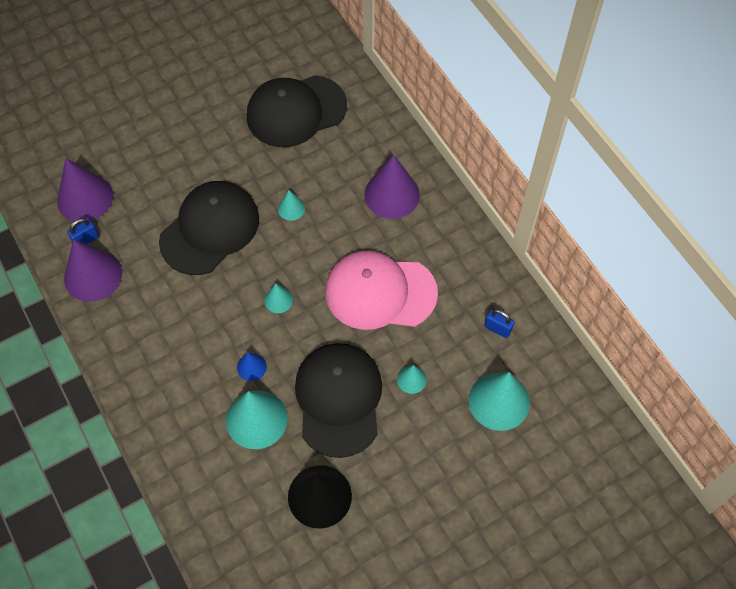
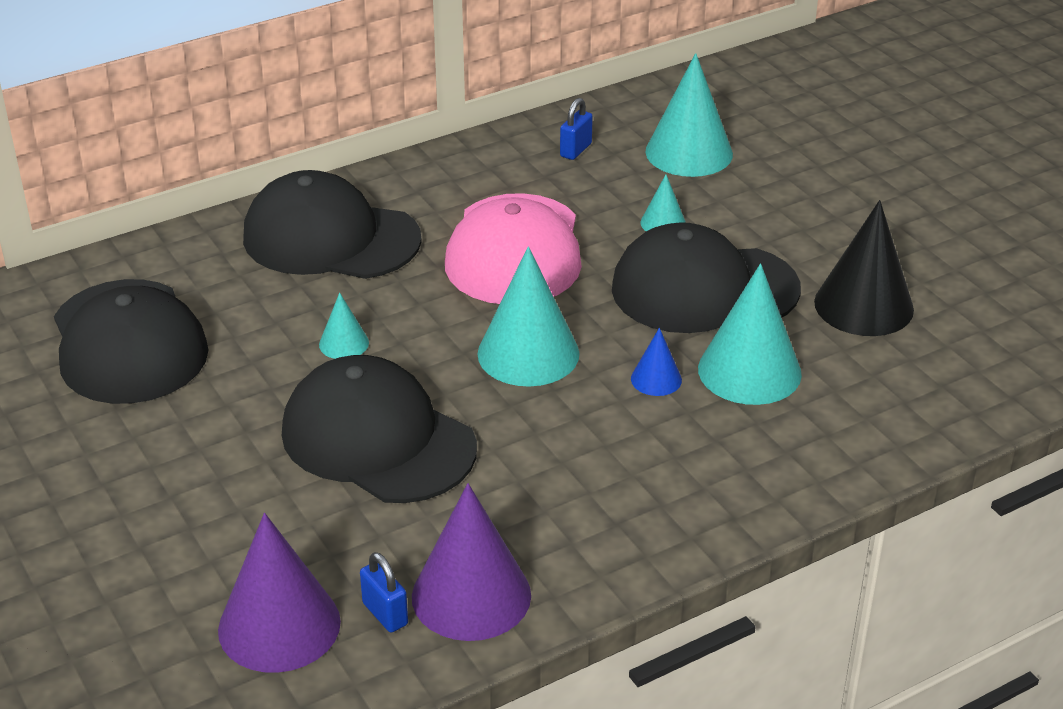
camera: 90 degrees left, 25 degrees down
(278, 300) = (528, 353): turquoise cone -> turquoise cone, size x2.03
(392, 194) = (331, 238): purple cone -> black cap

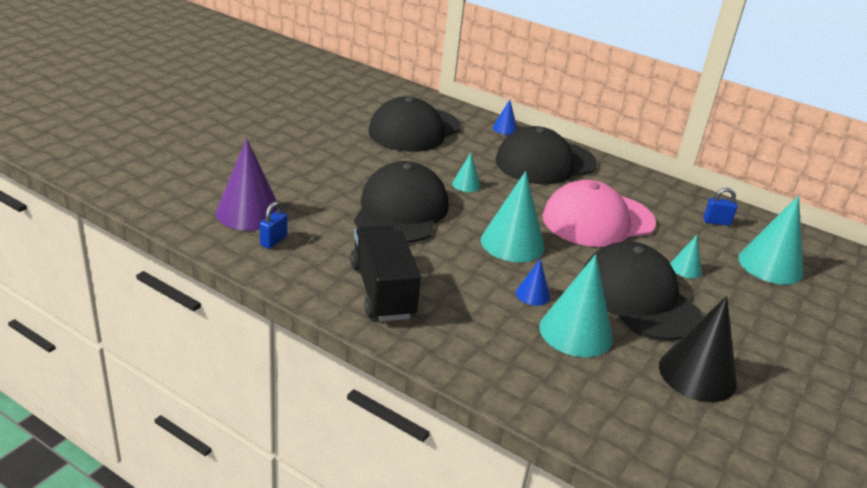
camera: 60 degrees right, 5 degrees down
(197, 240) = (505, 128): none -> blue cone
(331, 238) = (545, 162): black cap -> black cap turned 105 degrees counterclockwise
(471, 595) = (302, 265): purple cone -> none
(580, 525) = (382, 291): none -> black truck

